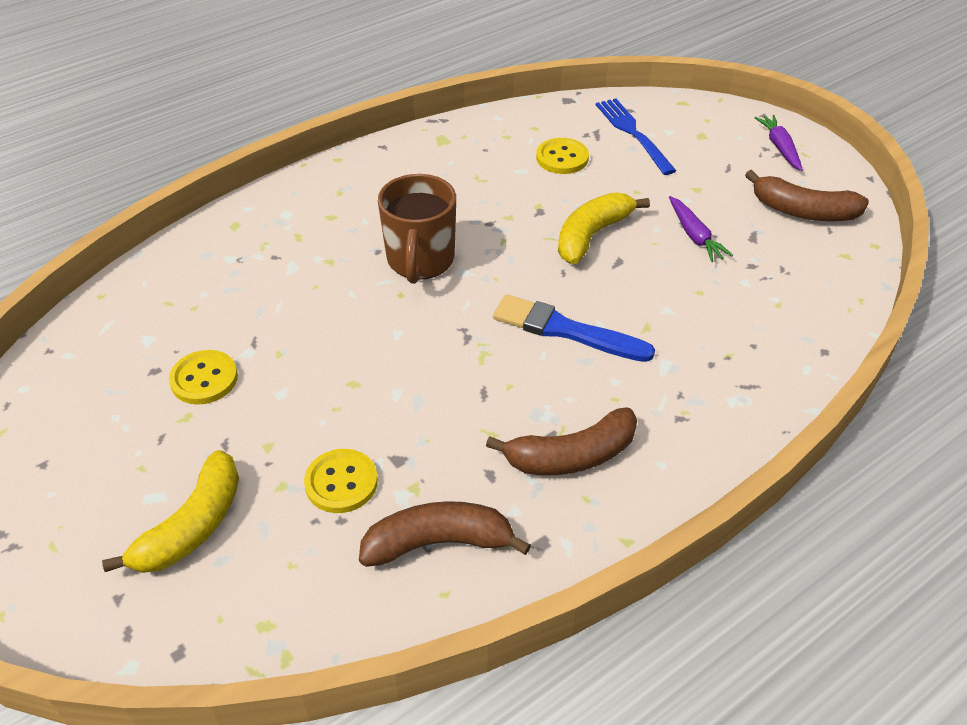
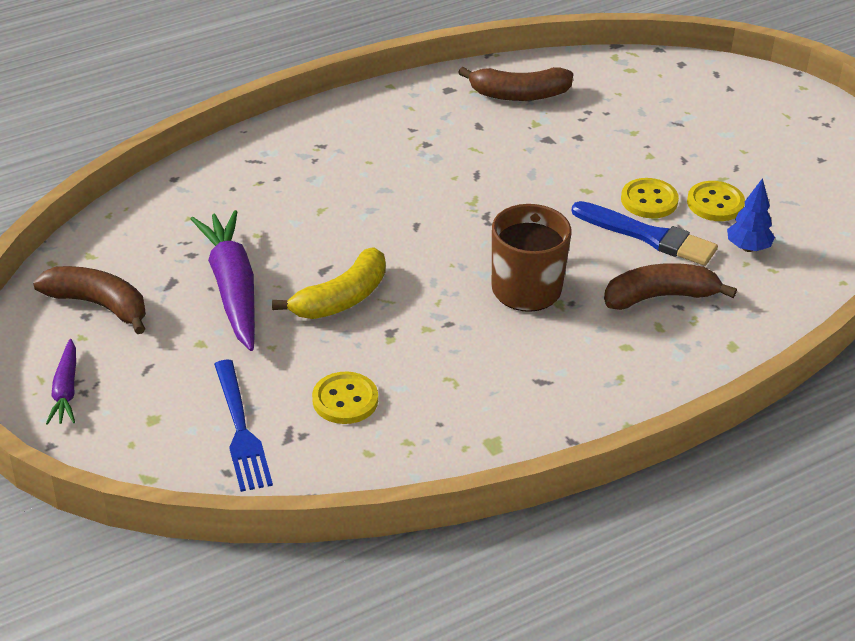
camera: 175 degrees left, 5 degrees down
(186, 324) = (748, 248): none -> blue tree
(192, 526) = (692, 116): yellow banana -> none
(341, 482) = (589, 130): yellow button -> yellow button (649, 200)
(566, 330) = (395, 213): blue brush -> blue brush (647, 236)
(571, 456) = (415, 130): brown banana -> brown banana (660, 297)
(694, 235) = (232, 288): purple carrot -> purple carrot, size x1.88

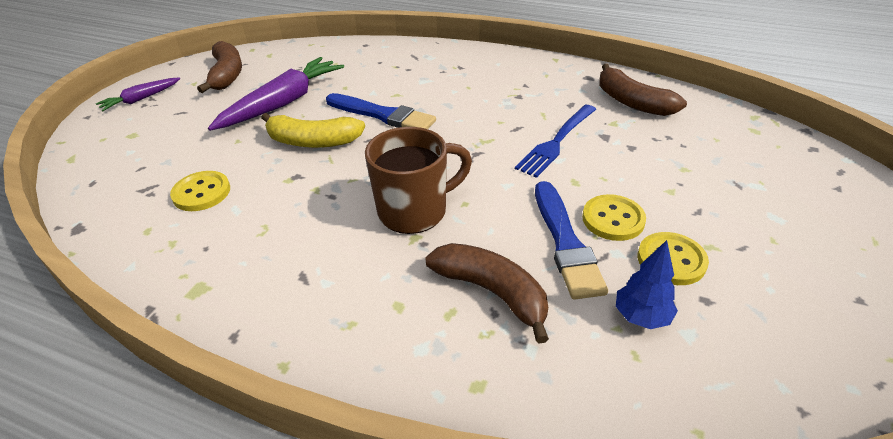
camera: 55 degrees right, 0 degrees up
(241, 430) = (140, 168): blue fork -> blue fork (556, 142)
(349, 236) = (382, 115): none -> blue brush

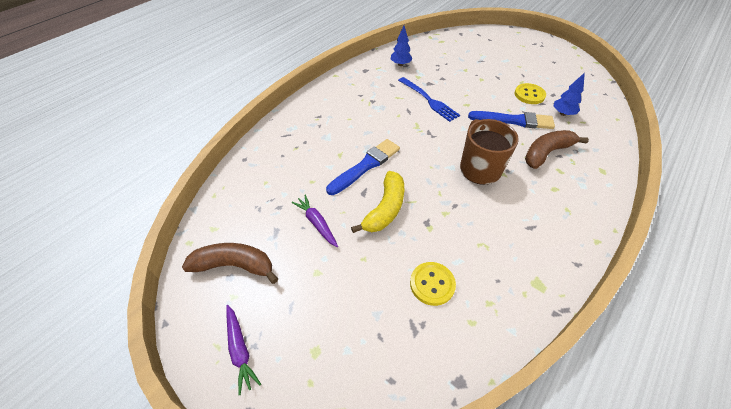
camera: 75 degrees left, 10 degrees up
(283, 103) = (317, 223): purple carrot -> purple carrot, size x0.53
(613, 219) = (499, 101): yellow button -> none
(632, 102) = (400, 64): brown banana -> blue tree

